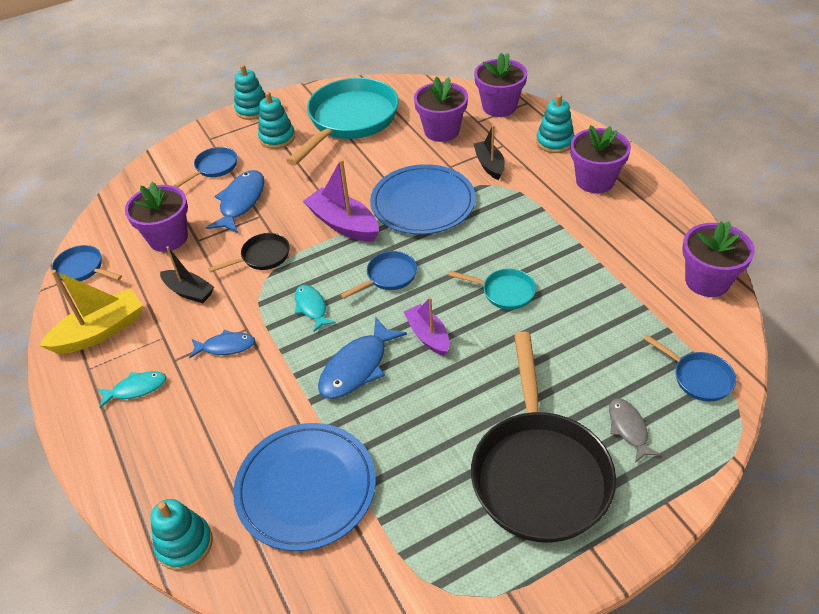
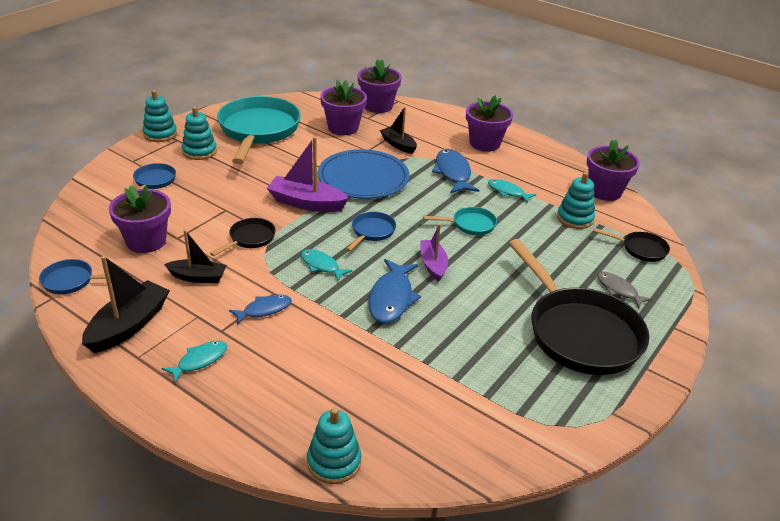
camera: 30 degrees left, 10 degrees down
(100, 331) = (129, 325): yellow boat -> black boat
(241, 202) = (199, 203): blue fish -> blue fish (453, 173)
(306, 488) = (410, 391): blue plate -> none
(428, 336) = (433, 265): purple boat -> purple boat turned 45 degrees clockwise
(554, 142) = (437, 123): turquoise stacking toy -> turquoise stacking toy (575, 218)
(579, 256) = (507, 192): none -> turquoise fish
(698, 378) = (641, 249): blue pan -> black pan

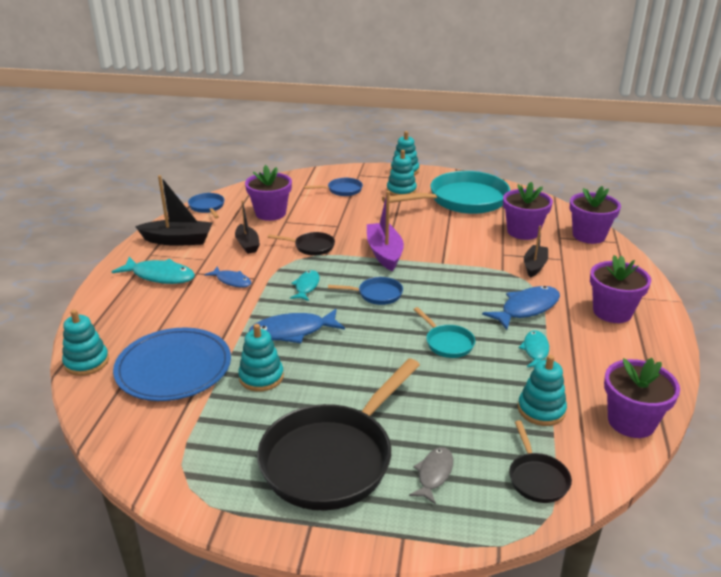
camera: 65 degrees right, 5 degrees down
(199, 360) = (160, 276): turquoise fish -> turquoise fish, size x1.63
(363, 178) = (454, 266): blue plate -> blue plate (174, 368)
(433, 265) = (360, 339): purple boat -> none
(449, 339) = (261, 377): none -> turquoise stacking toy

